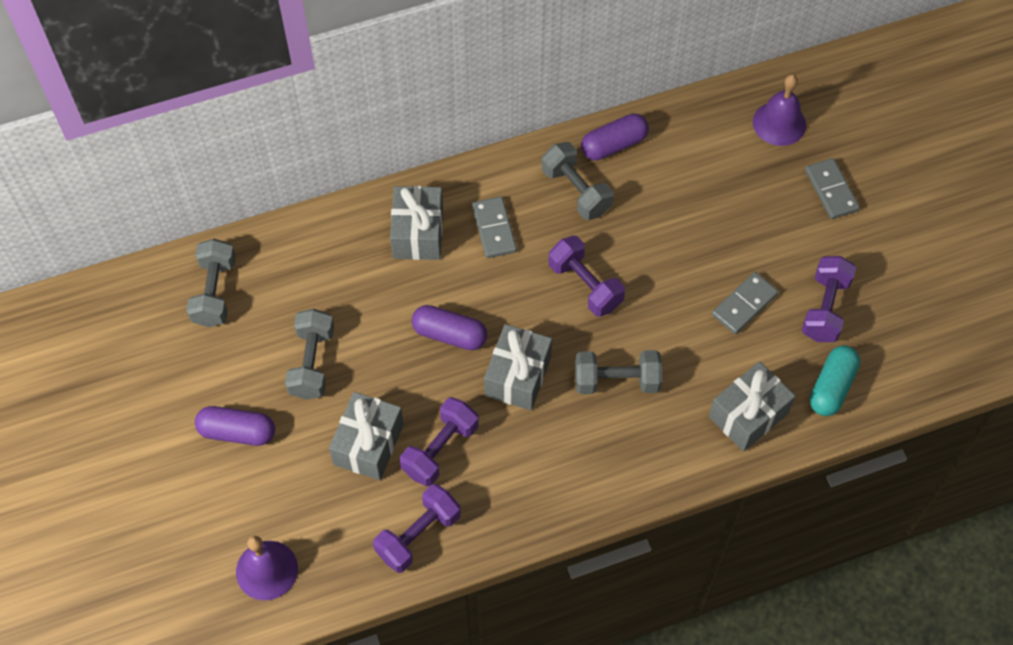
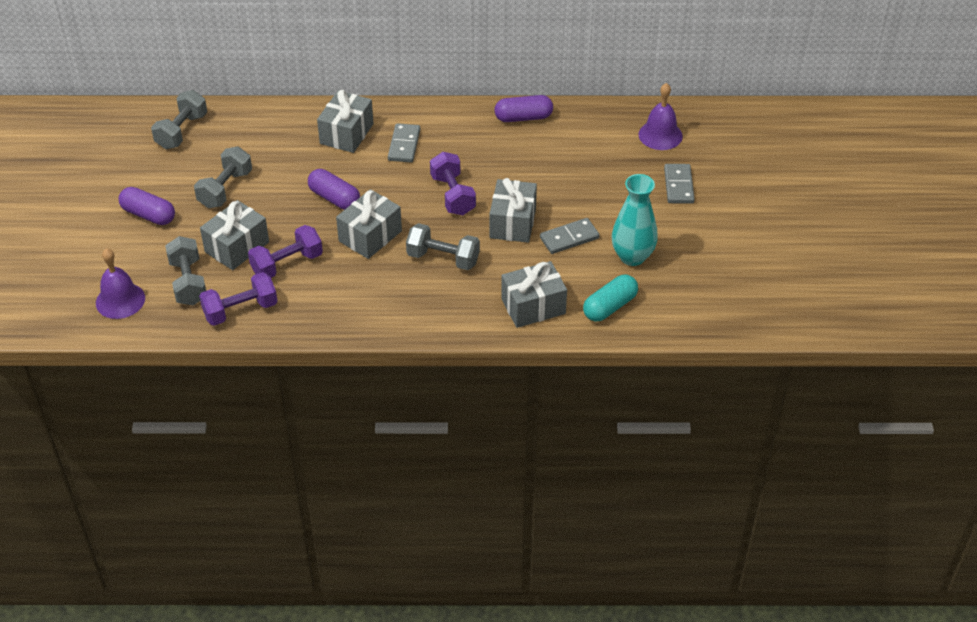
camera: 20 degrees right, 15 degrees down
(576, 191) = (479, 138): grey dumbbell -> grey dumbbell (188, 282)
(672, 303) = (513, 223): none -> grey gift
(825, 308) = (632, 257): purple dumbbell -> turquoise vase

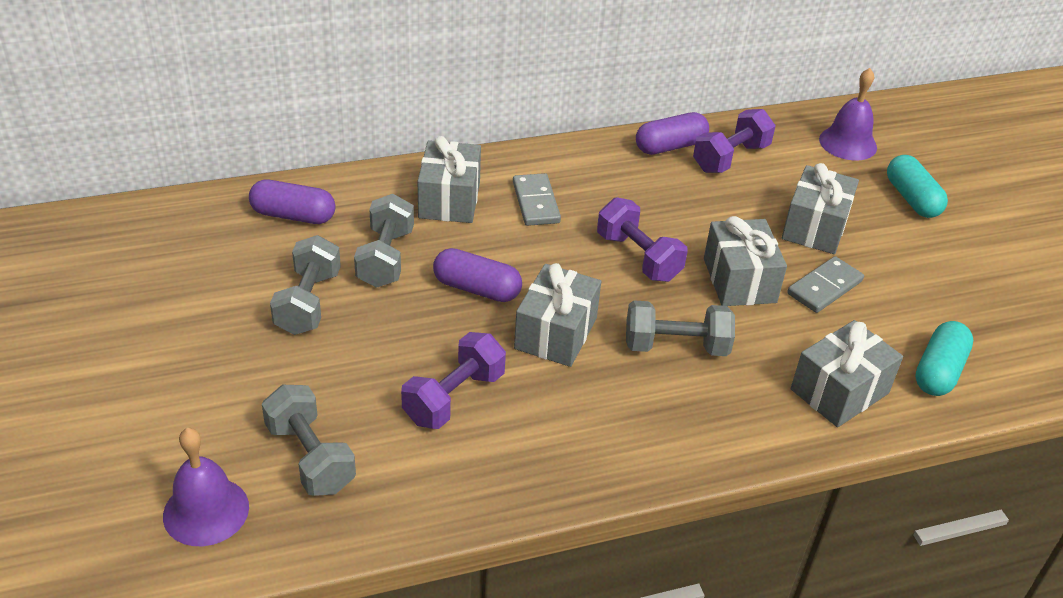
camera: 20 degrees left, 5 degrees down
(148, 215) = (202, 361): purple capsule -> purple capsule (293, 215)
(182, 131) = (207, 232): grey dumbbell -> grey dumbbell (385, 258)
(237, 247) = (364, 386): grey gift -> grey gift (815, 227)
(240, 310) = (415, 486): purple dumbbell -> purple dumbbell (730, 158)
(632, 257) = (919, 298): turquoise vase -> none
(679, 186) = (911, 199): grey domino -> turquoise capsule

